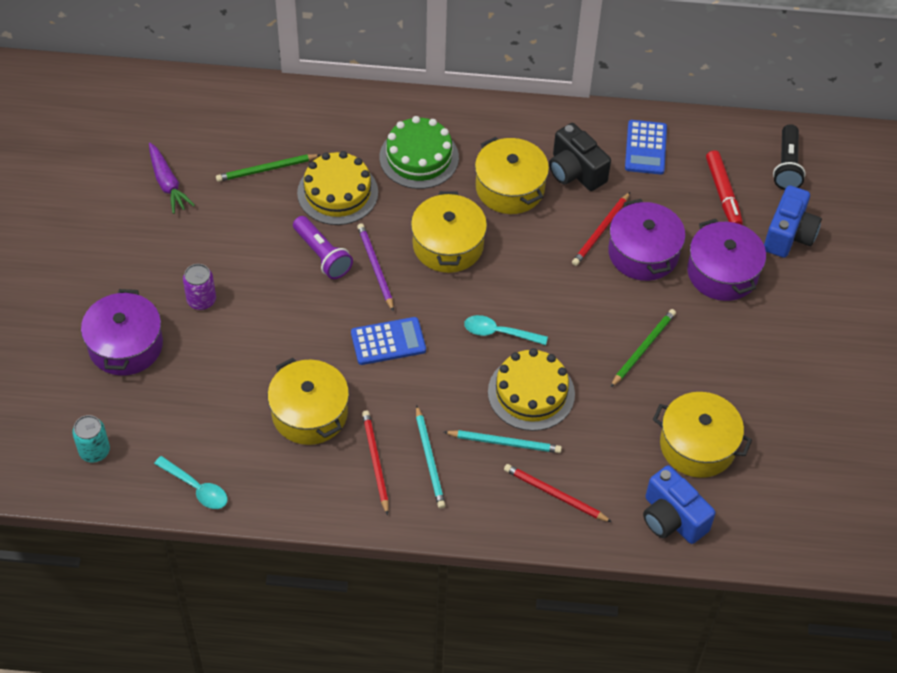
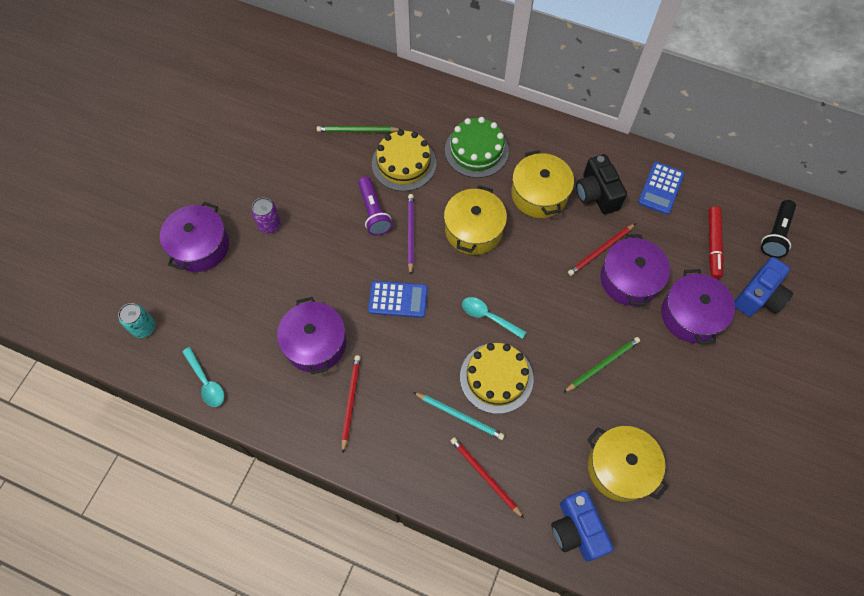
camera: 20 degrees right, 10 degrees up
(167, 183) = (280, 123): purple carrot -> none
(309, 413) = (315, 343): yellow pot -> purple pot
(429, 459) = (394, 412): turquoise pencil -> none

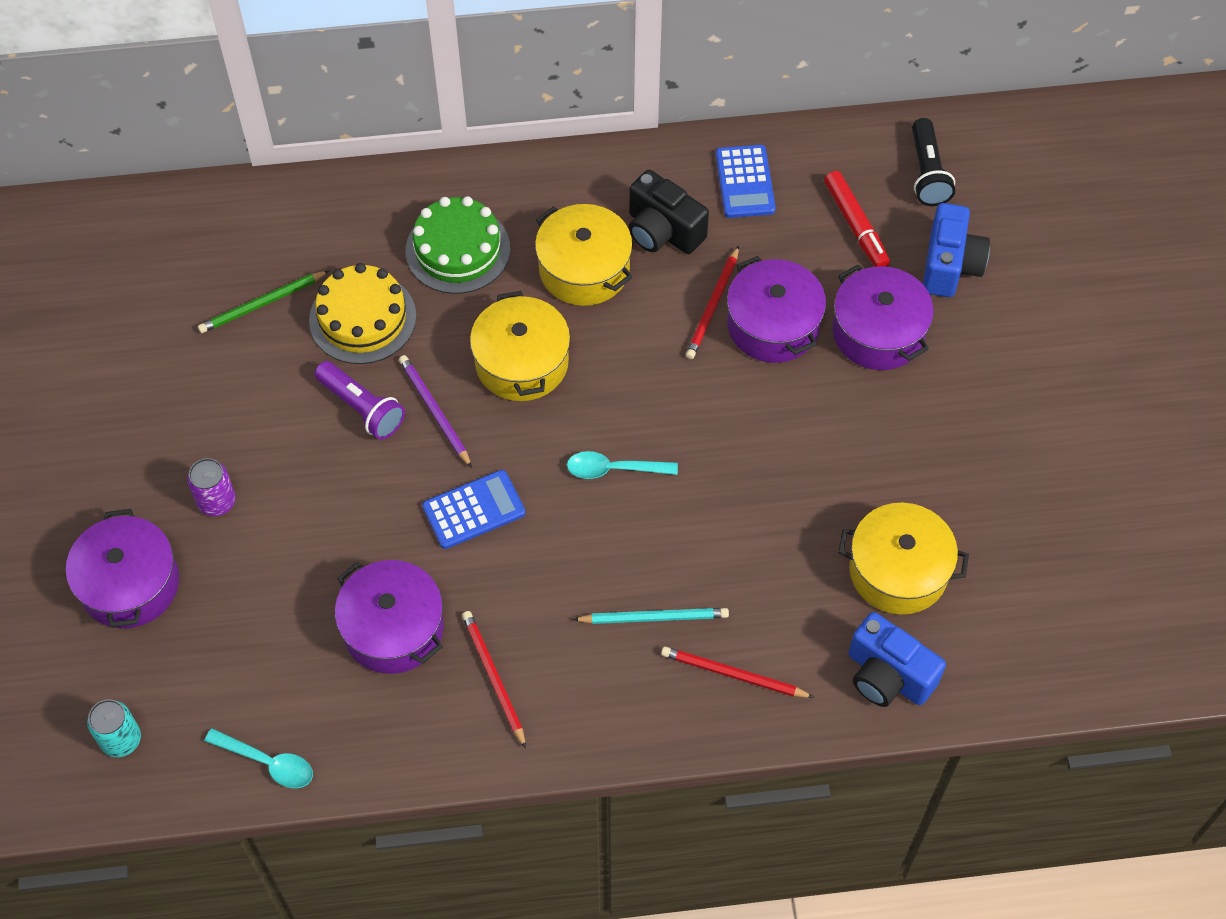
camera: 30 degrees left, 5 degrees down
(496, 378) = (673, 543): yellow cake -> none
(602, 364) = (801, 454): green pencil -> none

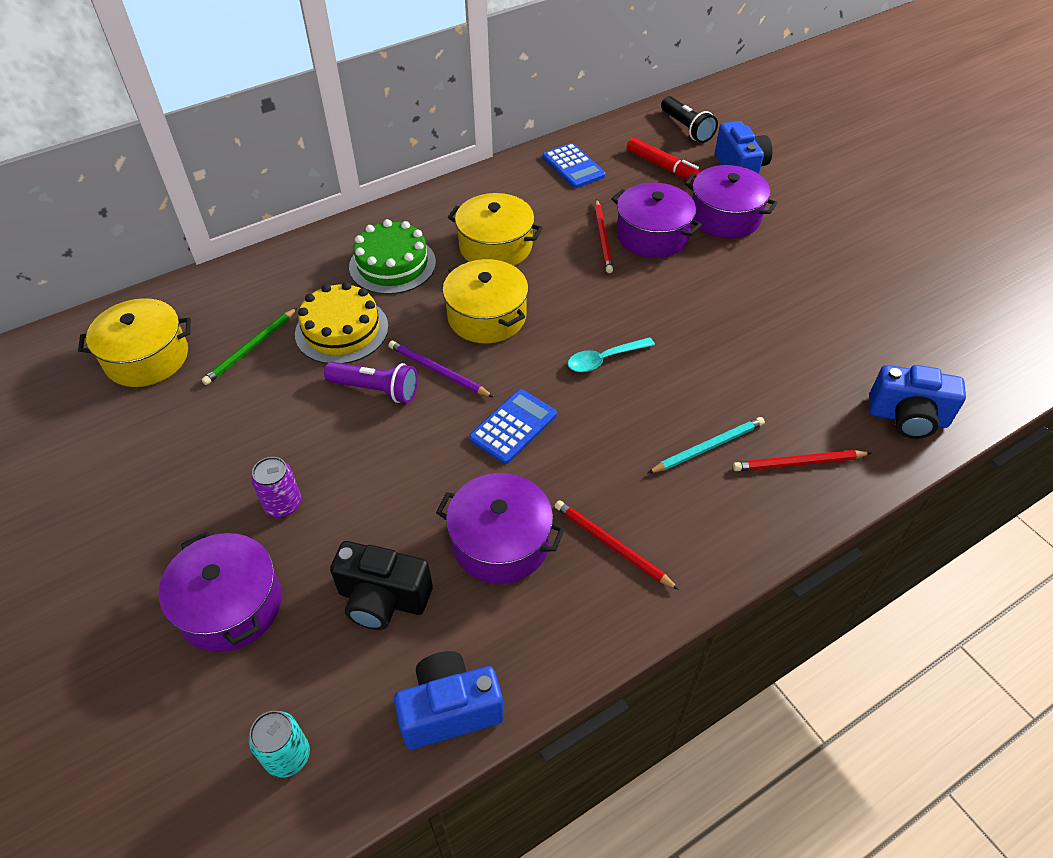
camera: 25 degrees left, 10 degrees down
(267, 762) = (450, 710): turquoise spoon -> blue camera
(663, 231) = (537, 208): black camera -> black camera (383, 599)
(898, 571) = (856, 348): yellow pot -> yellow pot (147, 358)

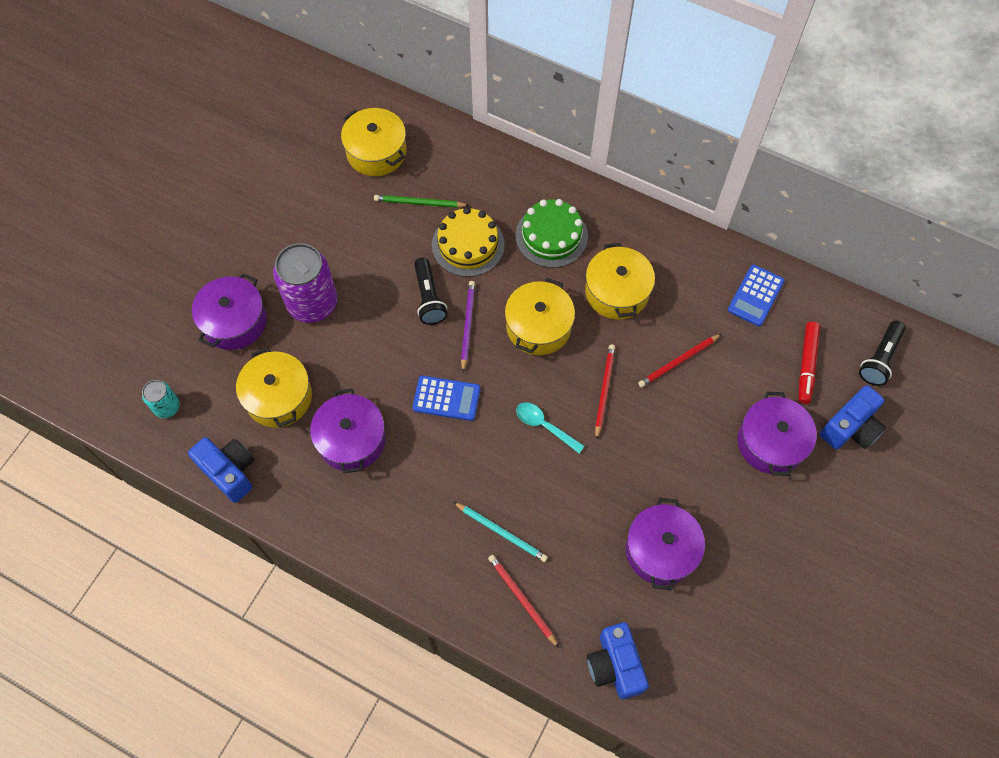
camera: 60 degrees right, 15 degrees up
(283, 504) = (312, 303): purple can -> purple can, size x1.98
(376, 390) = (429, 298): purple flashlight -> black flashlight
(383, 599) = (278, 397): black camera -> yellow pot
(612, 545) = (384, 506): red pencil -> red pencil (604, 390)
(652, 235) = (707, 396): purple pot -> purple pot (661, 550)

